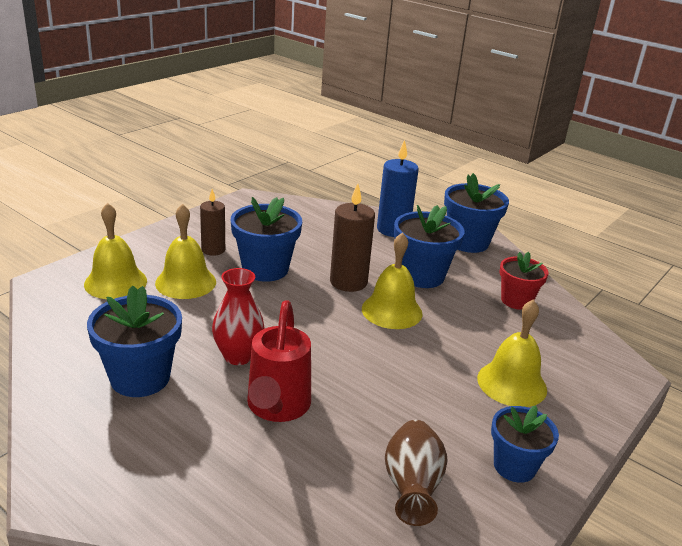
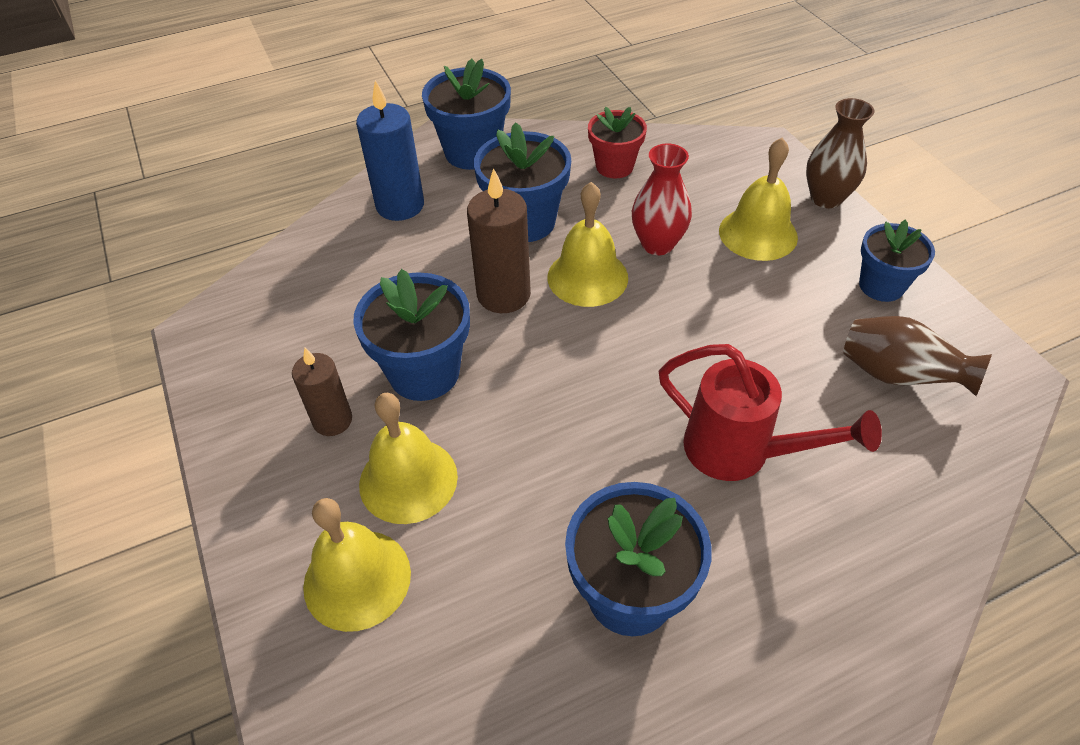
camera: 60 degrees left, 20 degrees up
(238, 356) = (622, 463): red vase -> red vase (657, 244)
(597, 417) = (826, 198): none -> brown vase

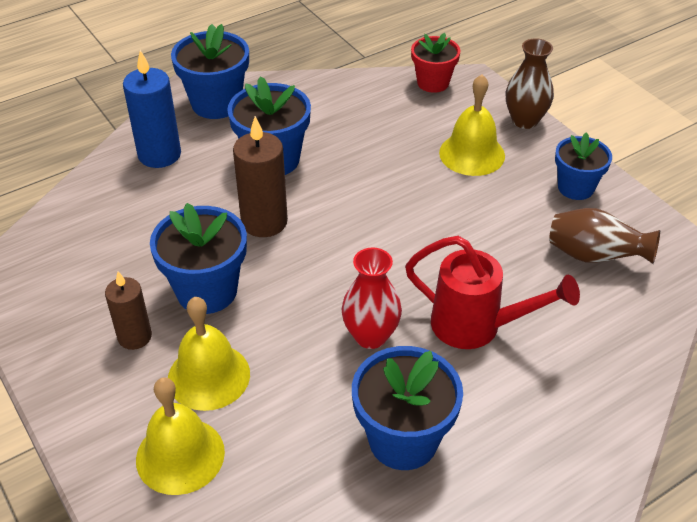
camera: 10 degrees left, 5 degrees down
(587, 277) = (334, 201): yellow bell -> none
(614, 166) = (343, 107): red flower pot -> red flower pot (433, 83)
(657, 244) = (389, 169): red vase -> red vase (370, 336)

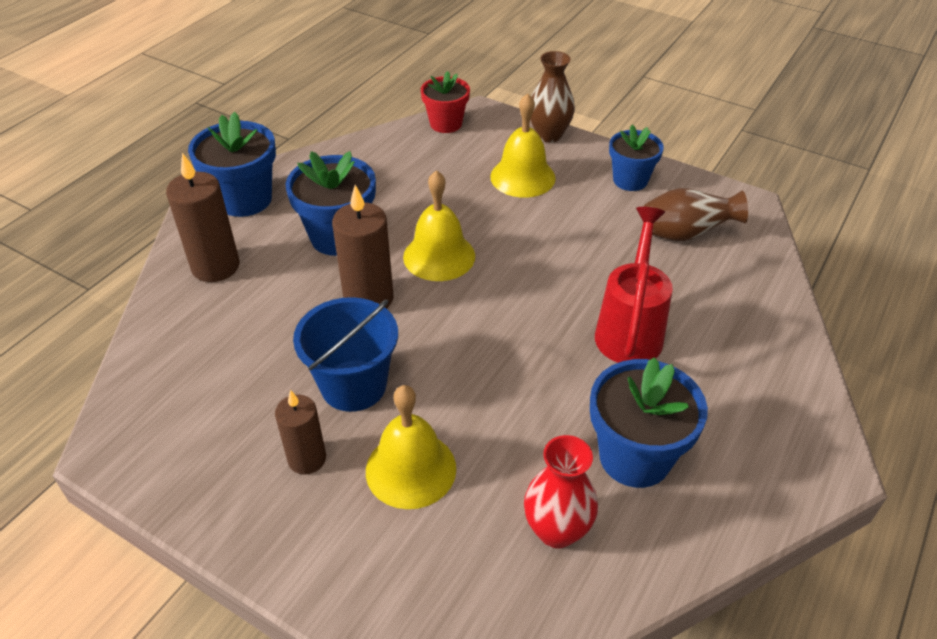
camera: 25 degrees left, 0 degrees up
(159, 155) = (215, 266): blue candle -> brown candle
(180, 455) = (433, 561): yellow bell -> yellow bell (439, 256)
(206, 291) = (353, 385): blue flower pot -> blue bucket
(370, 336) = (541, 371): red vase -> red vase (556, 530)
(477, 327) = (630, 329): red watering can -> red watering can turned 75 degrees counterclockwise

